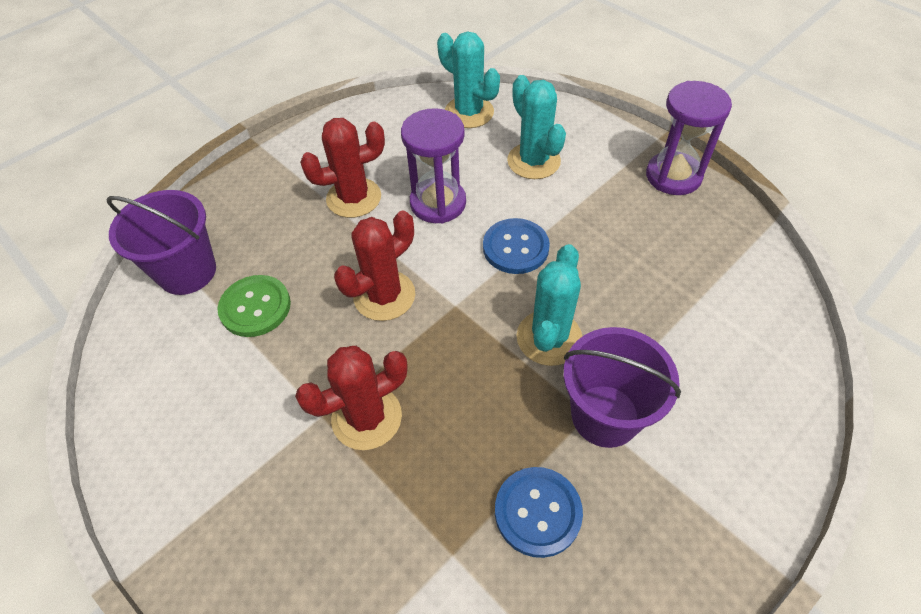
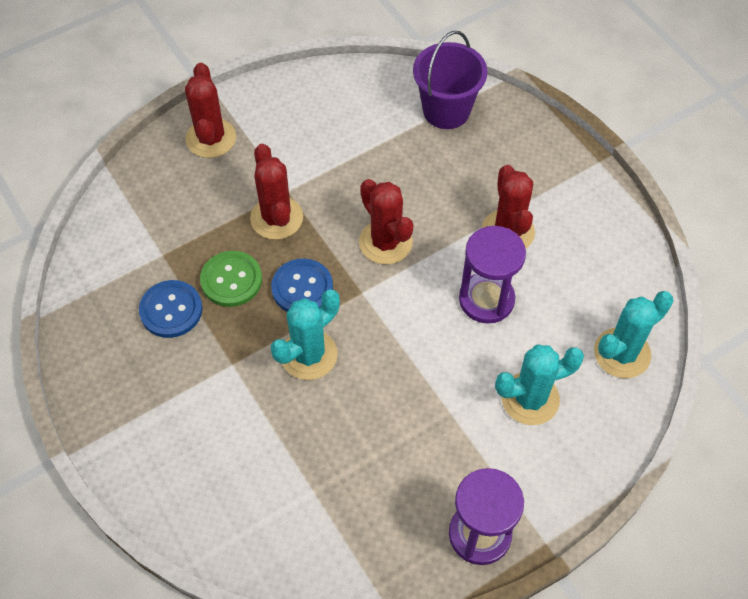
camera: 100 degrees right, 5 degrees up
(231, 547) = (211, 138): none -> red cactus
(255, 307) = (397, 154): green button -> green button (231, 280)
(515, 247) = (414, 353): blue button -> blue button (302, 288)
(549, 338) = (309, 355): turquoise cactus -> turquoise cactus turned 75 degrees counterclockwise
(605, 415) = (227, 375): purple bucket -> none

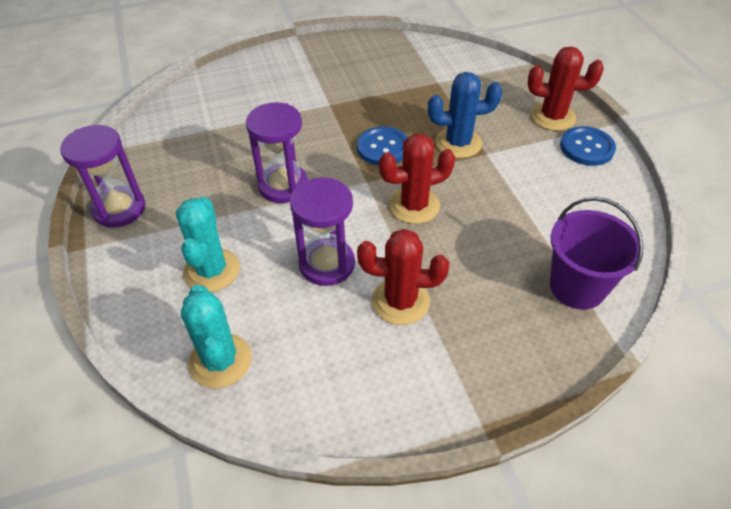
camera: 105 degrees right, 10 degrees down
(171, 310) = (387, 81): blue button -> blue button (587, 148)
(231, 280) = (403, 112): green button -> none
(276, 218) = (458, 143): red cactus -> blue cactus
(309, 355) = (319, 142): turquoise cactus -> none
(391, 371) = (283, 186): none -> purple hourglass

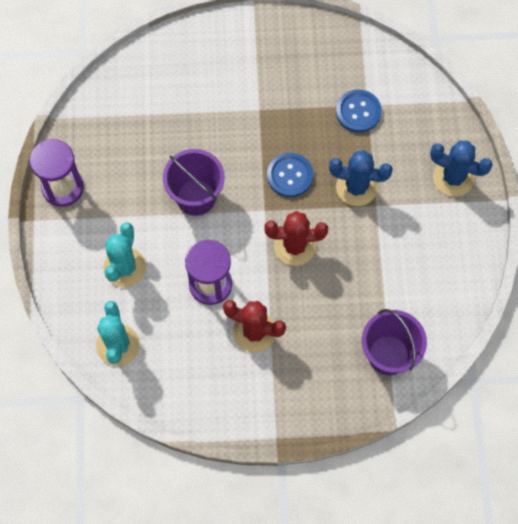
camera: 15 degrees right, 20 degrees up
(283, 186) = (196, 197): purple hourglass -> purple bucket
(552, 117) = (453, 177): red cactus -> blue cactus
(587, 148) = (465, 222): blue button -> blue button (358, 112)

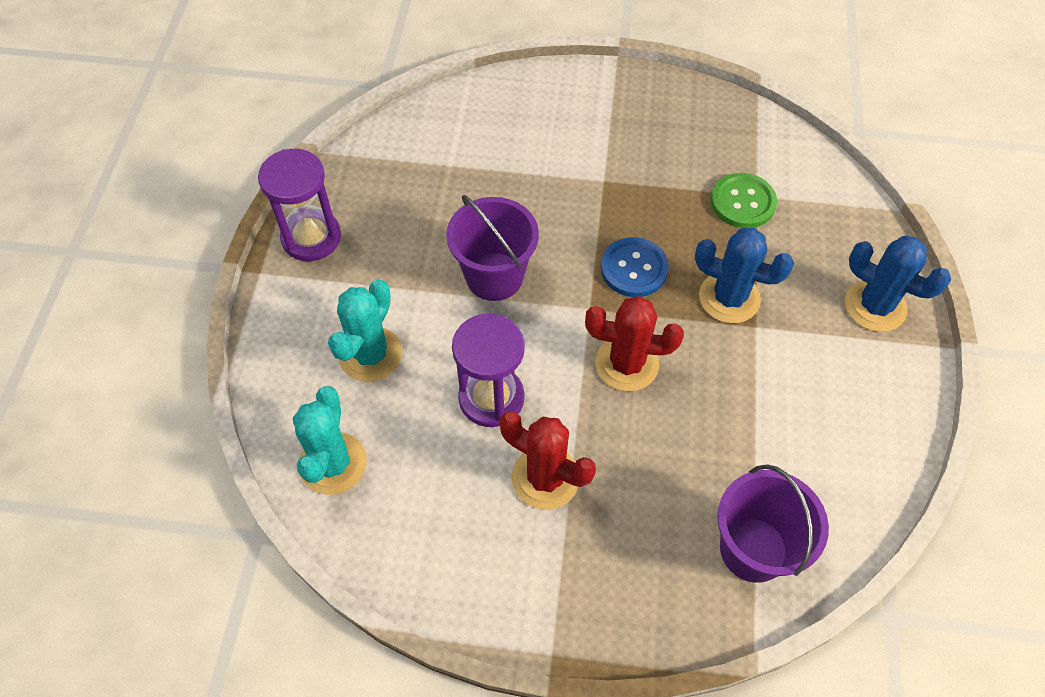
camera: 10 degrees right, 10 degrees down
(358, 112) = (743, 202): blue button -> green button

